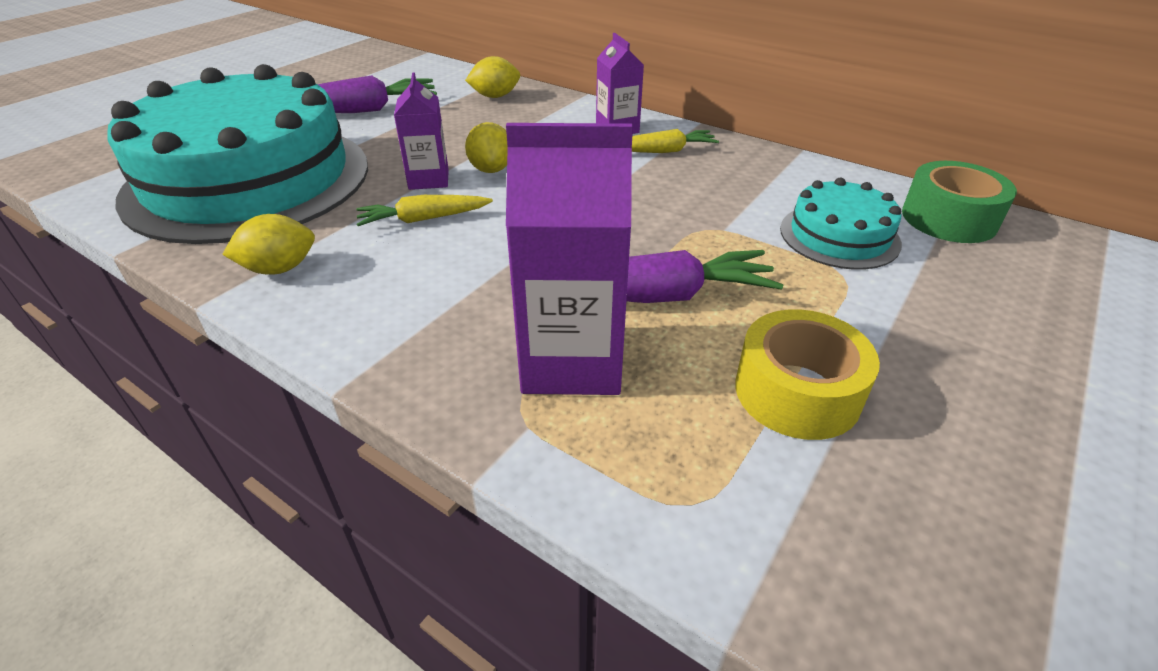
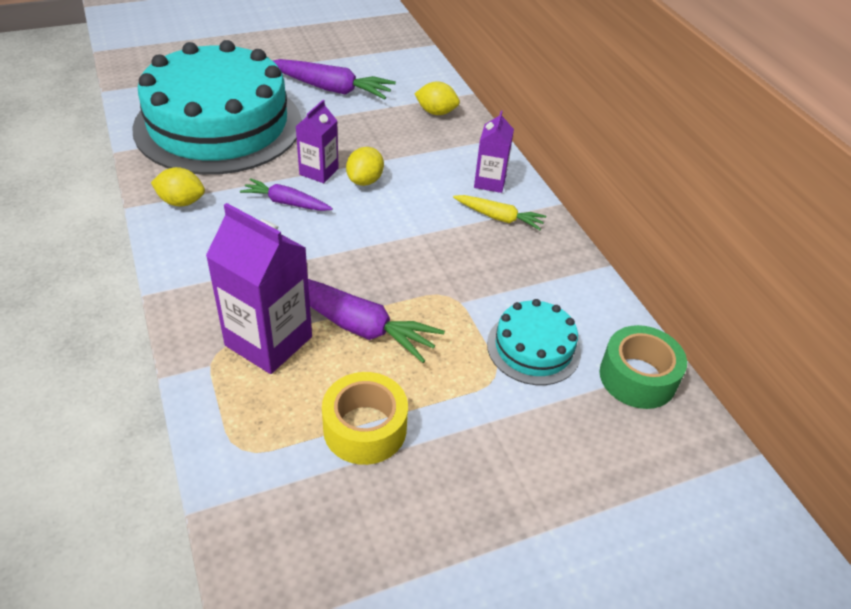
camera: 30 degrees right, 5 degrees up
(423, 219) = (286, 202): yellow carrot -> purple carrot

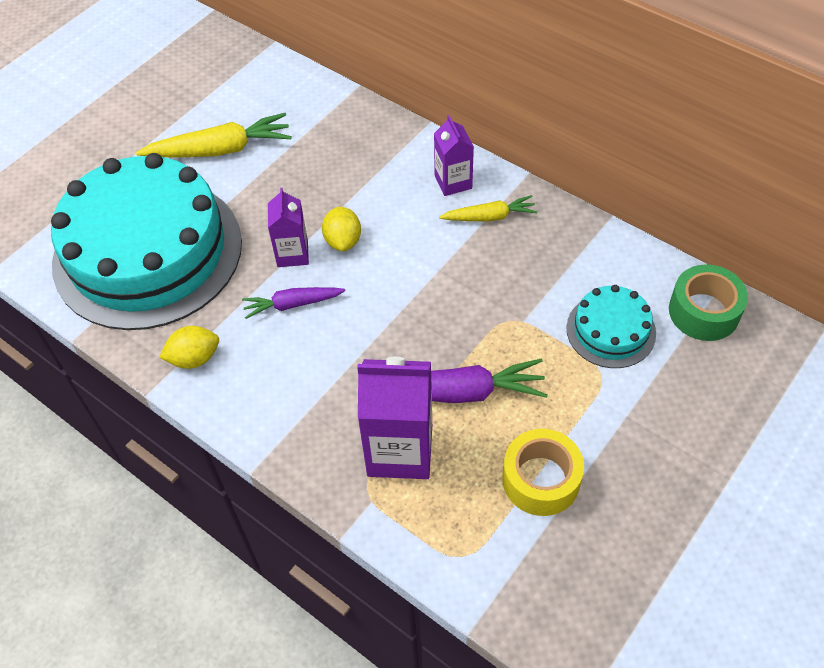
camera: 25 degrees left, 10 degrees up
(331, 89) = (220, 149): purple carrot -> yellow carrot
(436, 112) = (344, 126): yellow lemon -> none

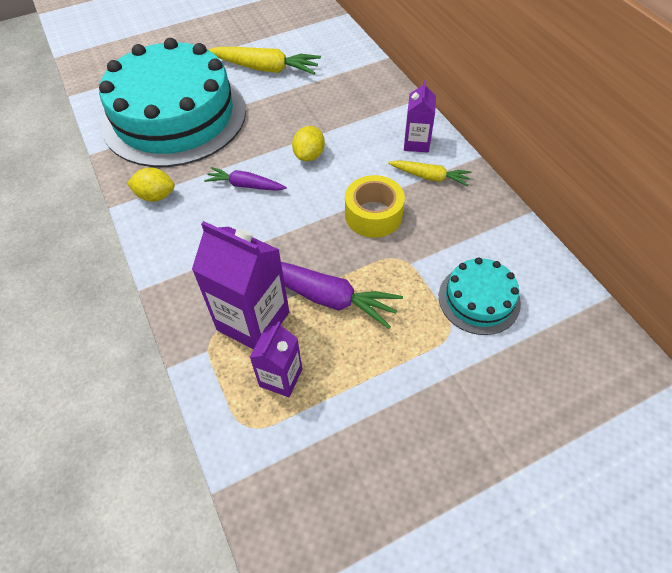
camera: 25 degrees right, 0 degrees up
(292, 254) = (268, 151): purple carton -> purple carton (281, 377)
(541, 479) = (348, 394): yellow tape -> yellow tape (373, 215)
(704, 311) = (571, 316): green tape -> none

